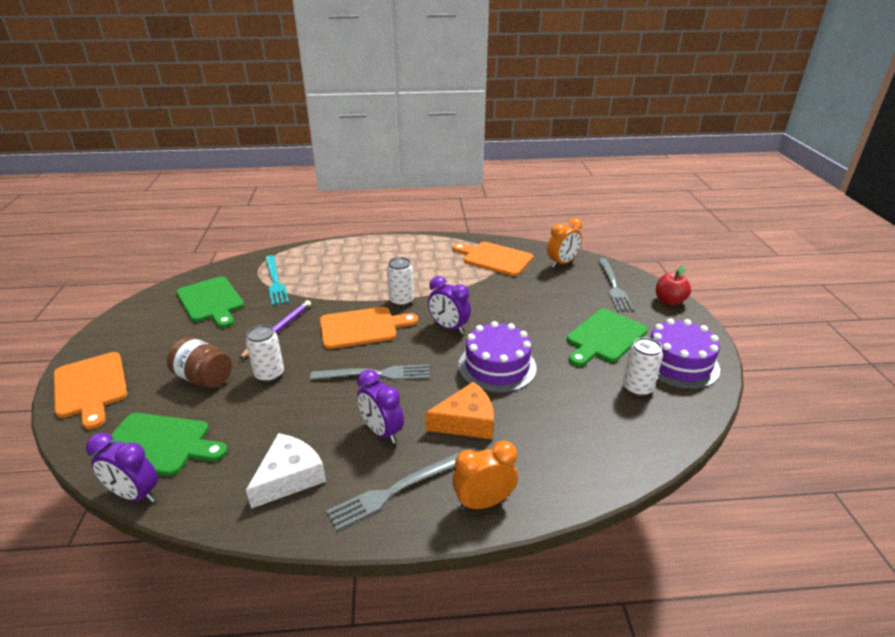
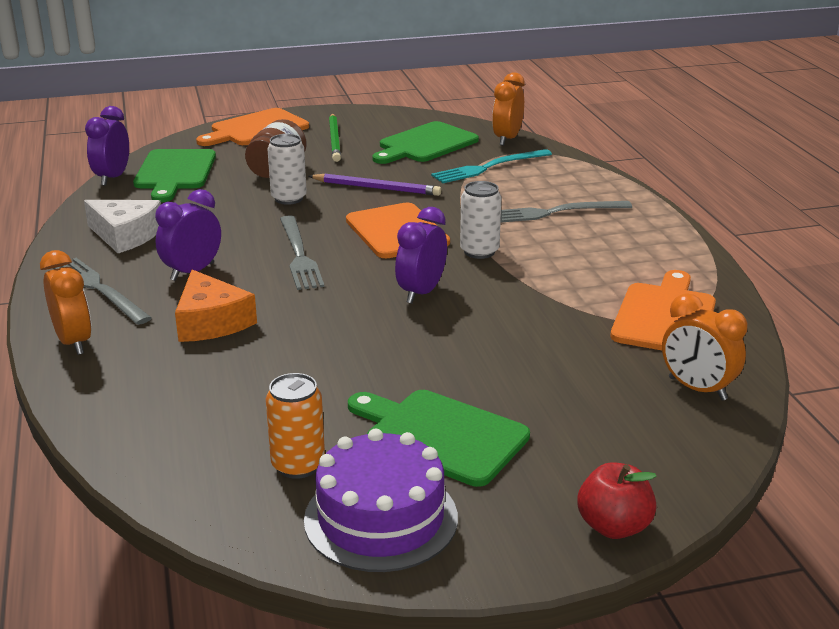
camera: 80 degrees right, 5 degrees down
(162, 343) = (335, 140): none -> green pencil
(231, 268) = (507, 139): none -> orange clock
(497, 366) = (332, 336): purple cake -> none
(613, 286) = (637, 451): grey fork -> grey fork (554, 212)
(637, 388) = (298, 465): white can -> orange can

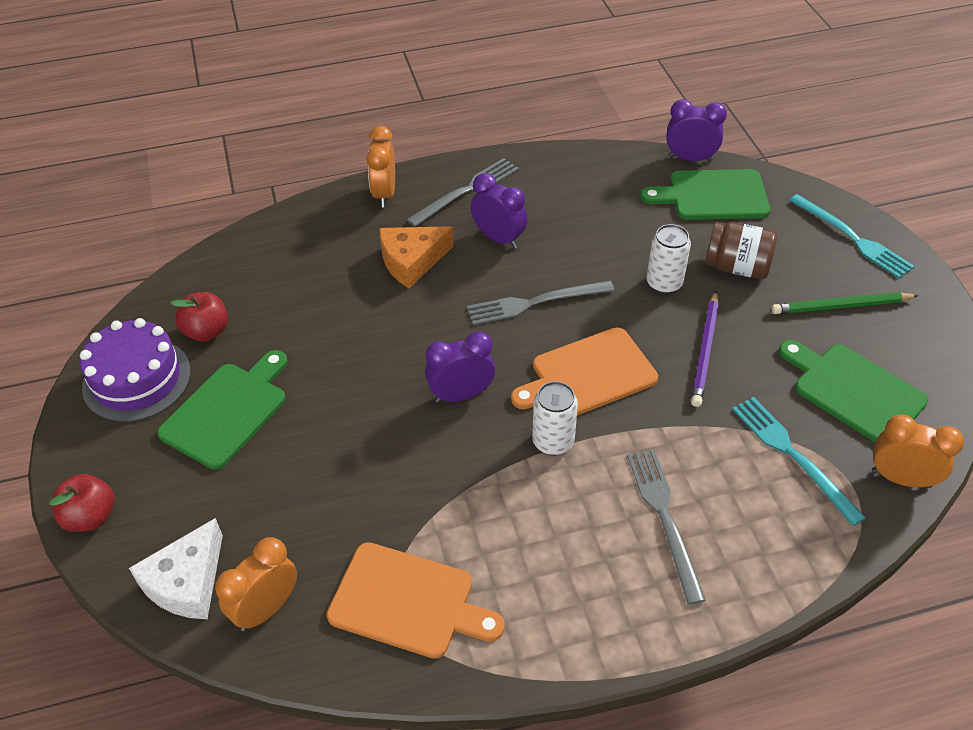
camera: 90 degrees right, 20 degrees up
(73, 342) = (384, 194): orange clock -> orange clock turned 120 degrees clockwise
(125, 235) = (566, 188): white cheese -> white cheese (187, 582)
(256, 129) = (852, 238): orange cutting board -> turquoise fork
(298, 465) = (207, 331): orange can -> red apple
(421, 293) = (461, 395): purple clock -> purple clock turned 45 degrees counterclockwise

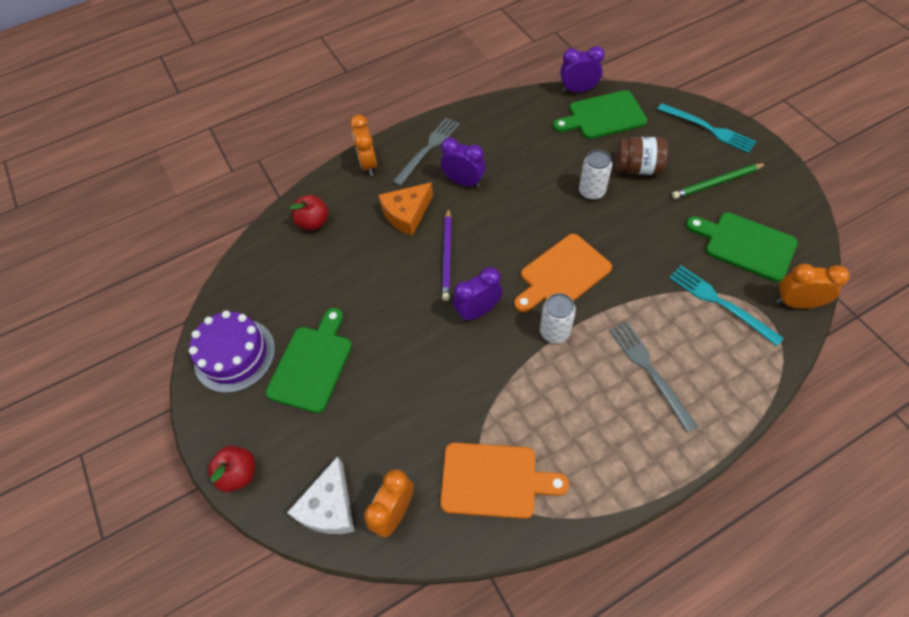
camera: 10 degrees left, 10 degrees up
(207, 331) = (274, 304): red apple -> red apple (313, 222)
(535, 303) = (506, 227): grey fork -> none
(705, 351) = (636, 237): purple pencil -> purple pencil (447, 255)

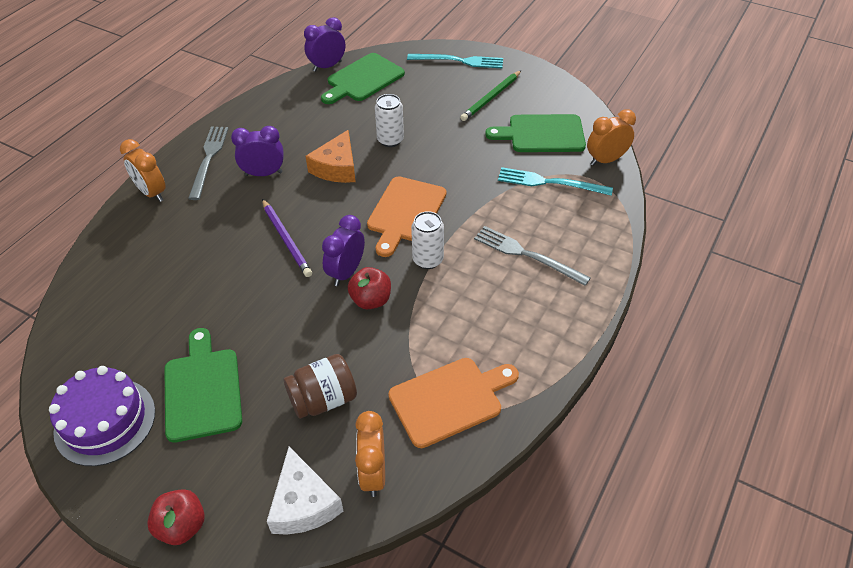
camera: 35 degrees left, 10 degrees down
(313, 222) = (121, 265): red apple -> red apple (371, 300)
(407, 214) = (222, 220): orange cheese -> orange cheese (337, 167)
(637, 168) = (419, 109): brown jar -> brown jar (323, 399)

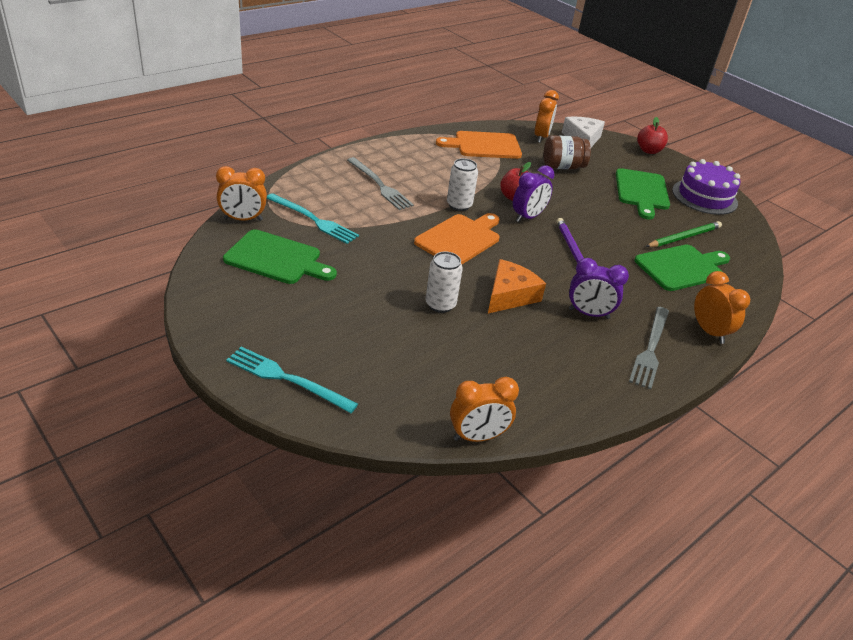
camera: 165 degrees left, 10 degrees down
(327, 66) = (477, 436): purple clock -> orange clock
(363, 79) = (435, 395): green cutting board -> green cutting board (682, 267)
(491, 97) = (292, 314): green pencil -> green pencil (684, 237)

